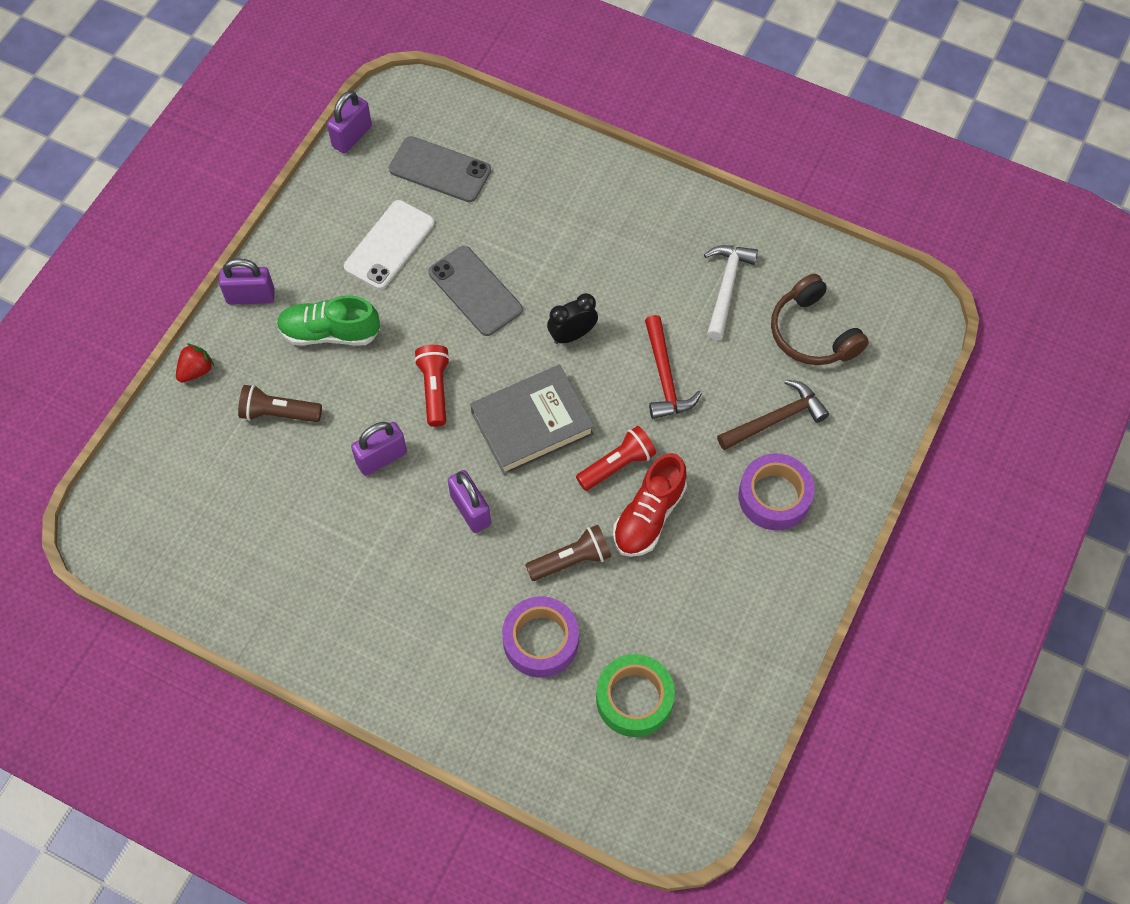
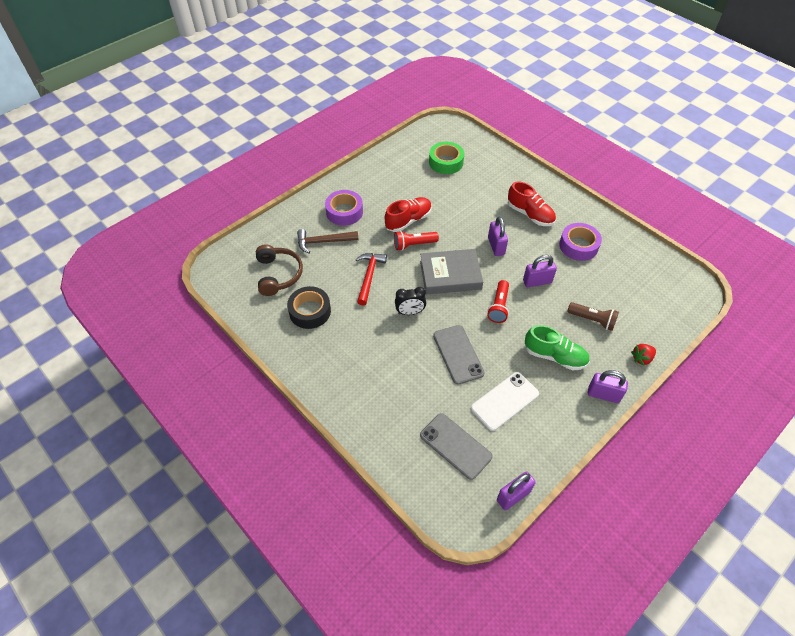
camera: 160 degrees left, 10 degrees down
(425, 608) = (530, 214): none -> red shoe
(541, 641) = (479, 190): purple tape -> purple tape (578, 246)
(571, 560) = (453, 214): brown flashlight -> none
(726, 288) = (310, 311): white hammer -> black tape

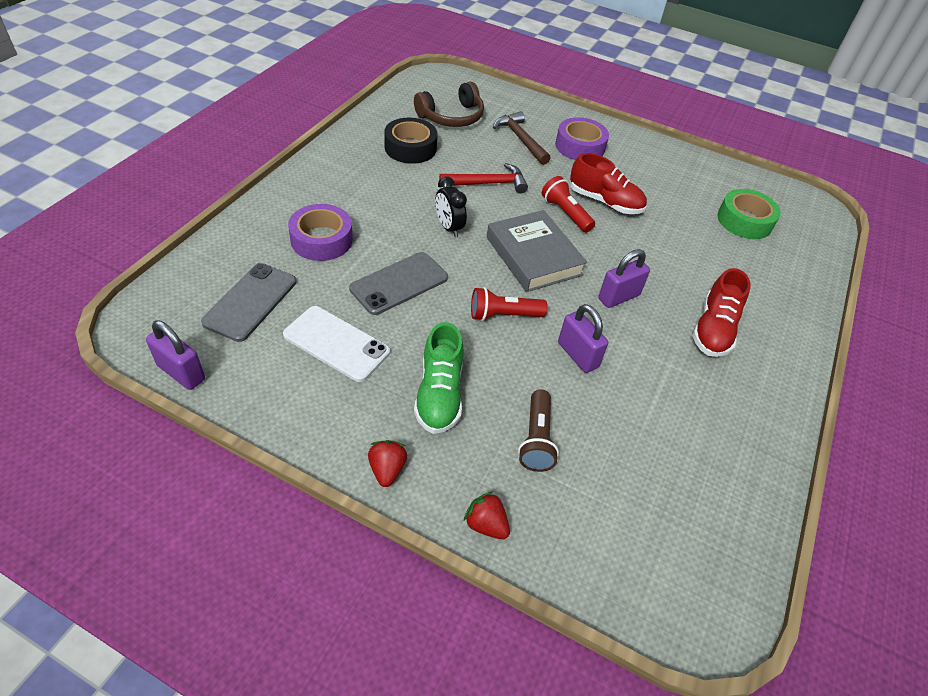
camera: 65 degrees right, 5 degrees down
(578, 246) = (690, 403): purple tape -> purple tape (321, 240)
(603, 394) = (387, 469): purple padlock -> red strawberry

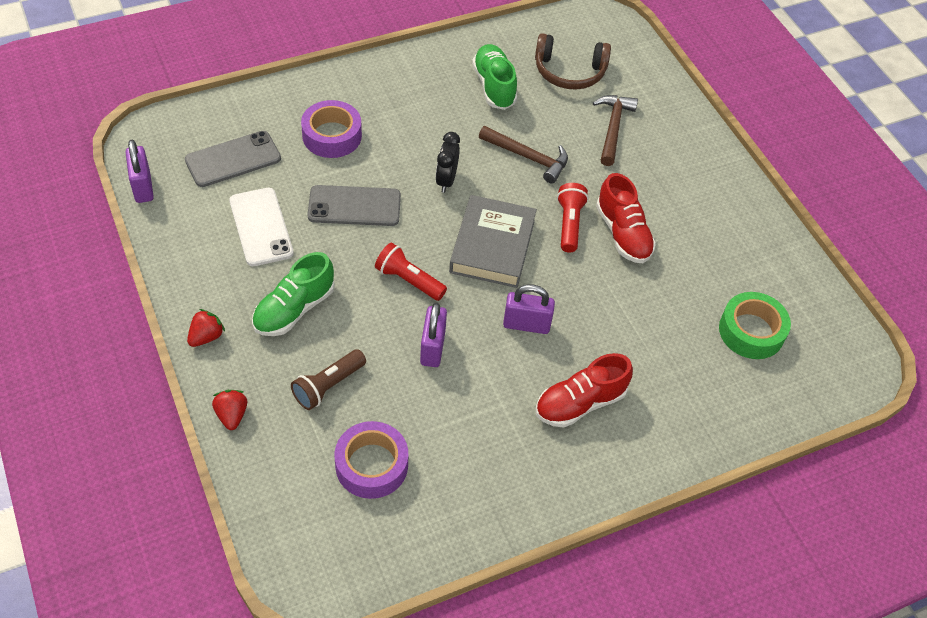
camera: 40 degrees right, 5 degrees up
(410, 148) = (494, 86): black tape -> green shoe
(487, 183) = (527, 157): red hammer -> brown hammer
(580, 146) = (667, 165): purple tape -> purple tape (371, 465)

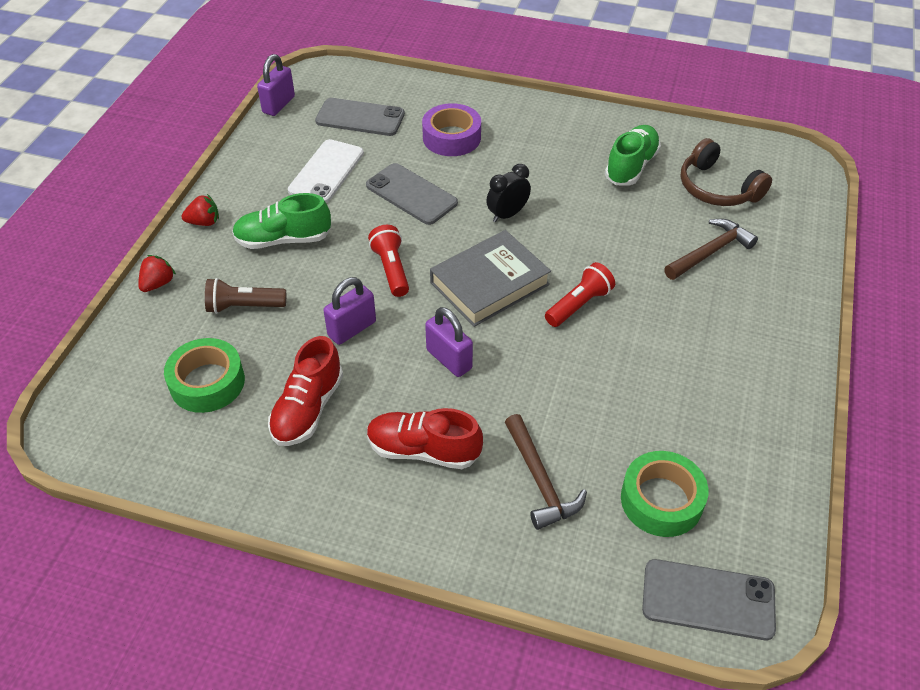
camera: 45 degrees right, 5 degrees down
(371, 465) = (207, 382): purple tape -> green tape
(527, 157) = (600, 234): brown hammer -> brown hammer (540, 480)
(623, 234) = (622, 340): red shoe -> red shoe (308, 409)
(832, 376) = (708, 599): none -> grey phone

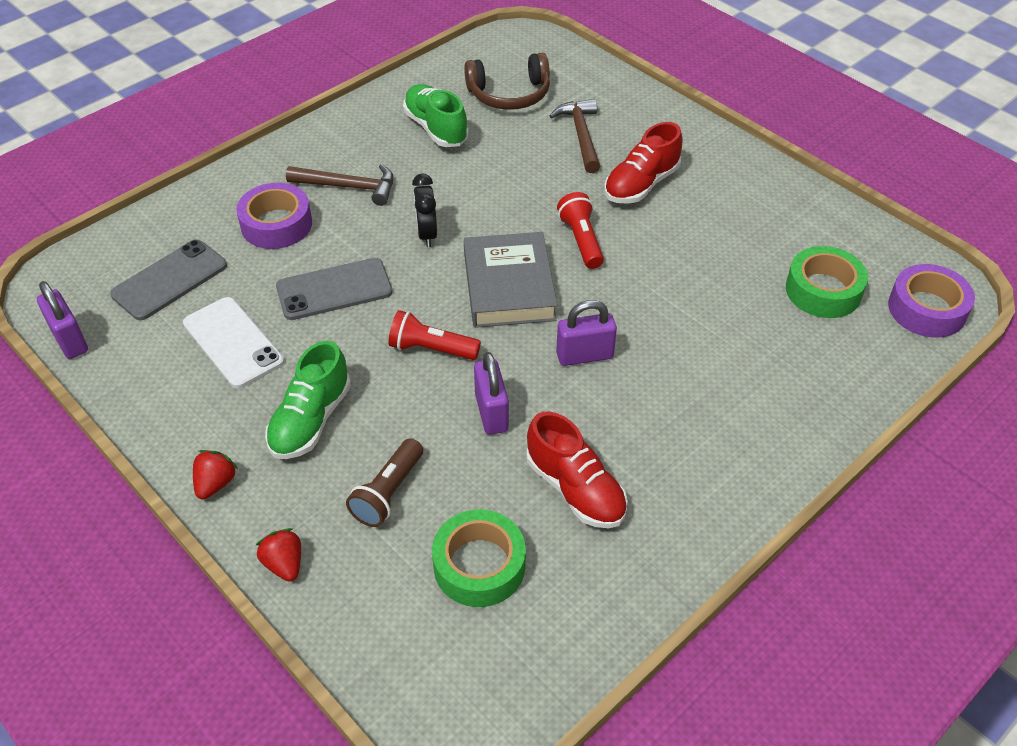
camera: 60 degrees left, 0 degrees up
(423, 450) = (683, 419): red shoe -> red shoe (641, 185)
(540, 480) = (762, 354): brown hammer -> brown hammer (348, 187)
(708, 599) = (927, 309): grey phone -> purple tape

